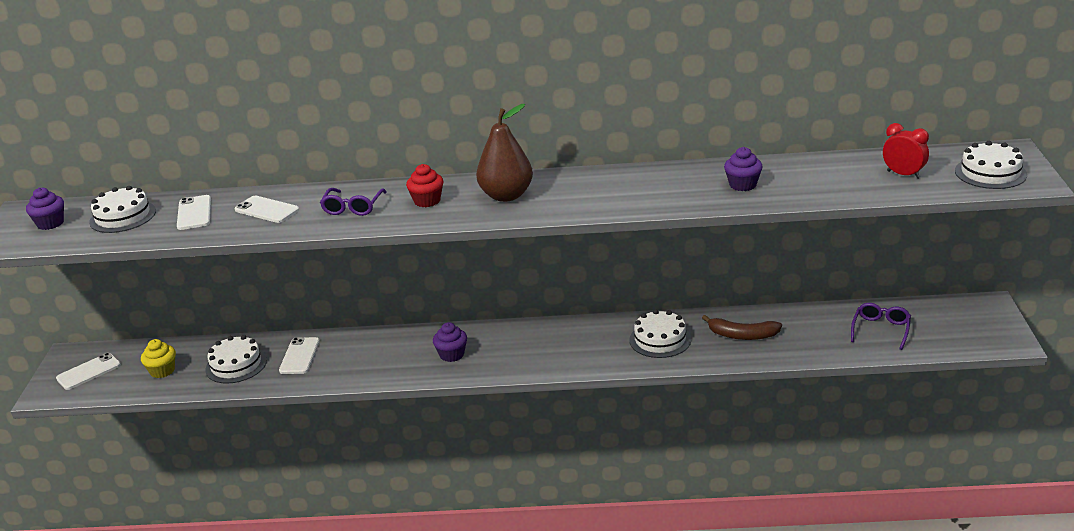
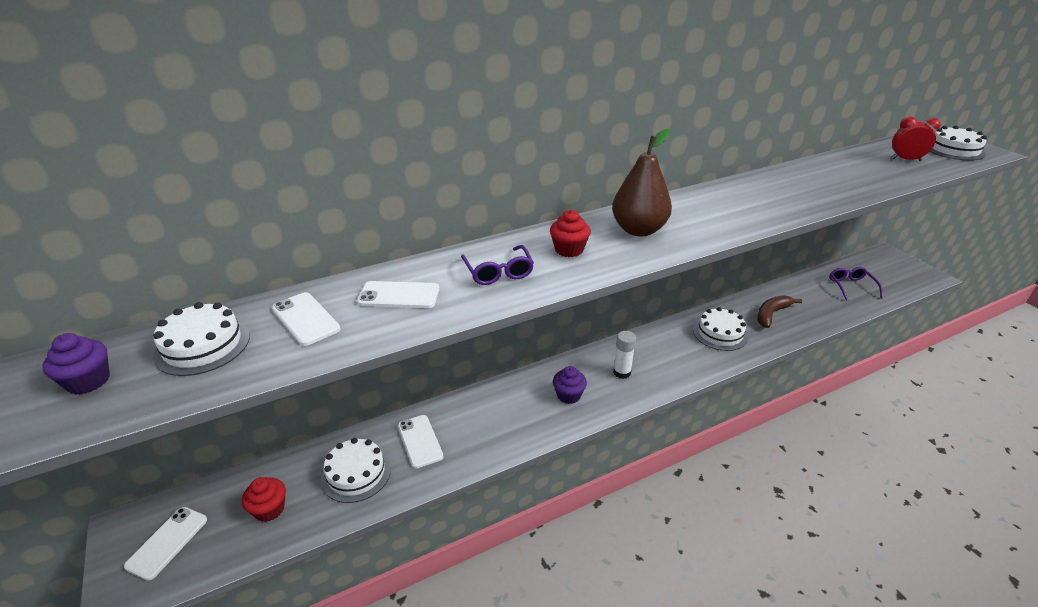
camera: 30 degrees left, 5 degrees up
(162, 371) = (269, 509): yellow cupcake -> red cupcake
(520, 349) = (622, 372): none -> white glue stick
(742, 335) = (771, 314): brown banana -> brown banana turned 150 degrees clockwise
(743, 185) = (814, 186): purple cupcake -> none

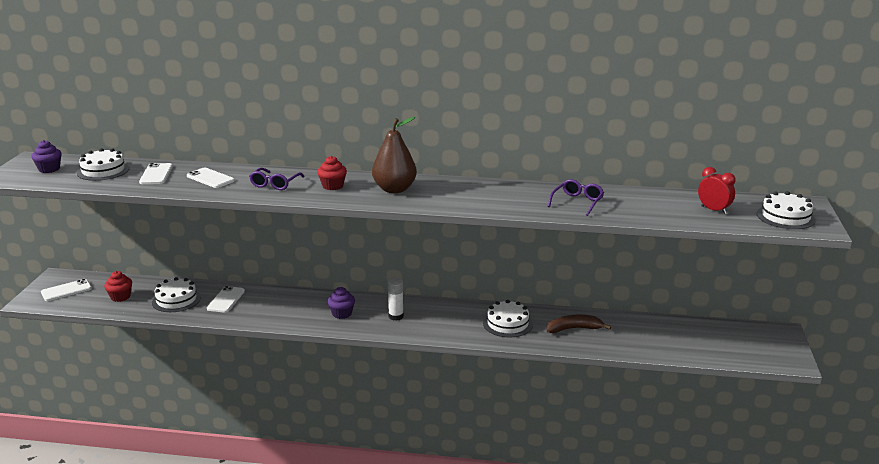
camera: 35 degrees right, 10 degrees down
(851, 287) = (688, 339): purple glasses -> purple glasses (577, 202)

